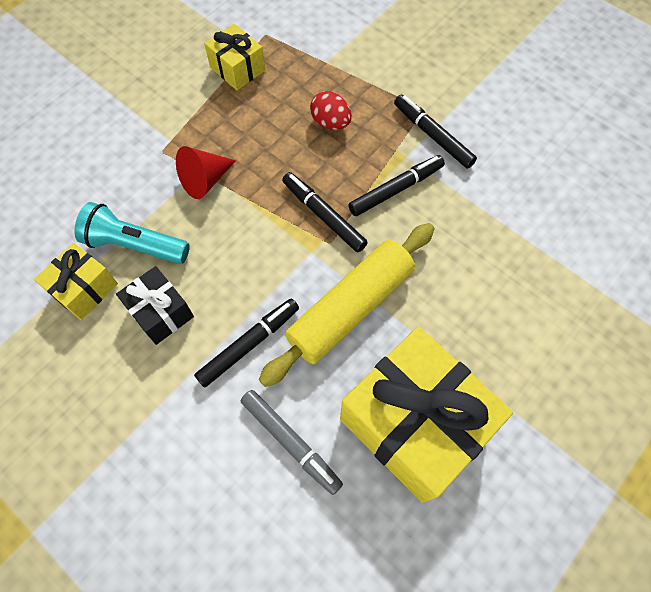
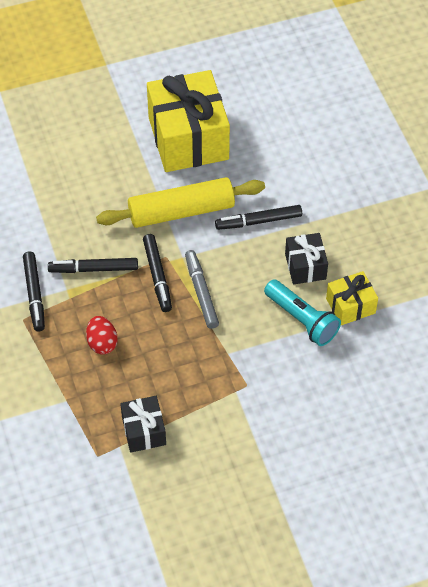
camera: 150 degrees left, 10 degrees down
(205, 180) = (226, 343): red cone -> none
(237, 69) = (143, 431): yellow gift -> black gift
(291, 442) = (264, 162): grey marker -> grey marker (201, 292)

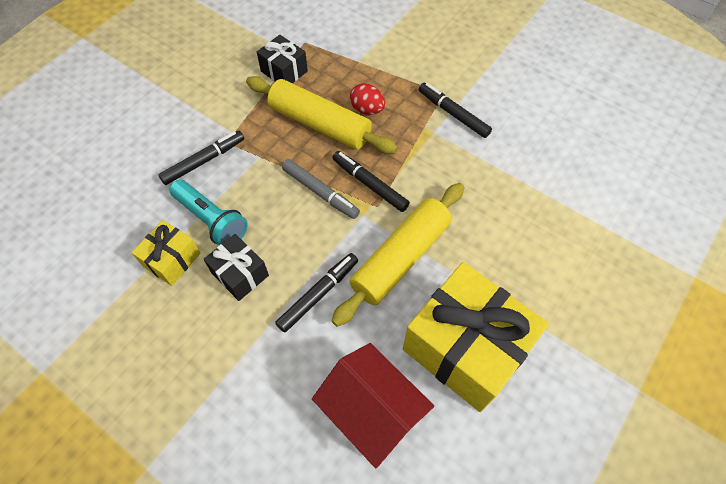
camera: 145 degrees right, 5 degrees up
(93, 269) = (428, 159): black marker -> black marker (204, 161)
(154, 353) = (320, 124): none -> yellow rolling pin
(275, 140) = (372, 412): none -> red house
(302, 320) = (212, 220): turquoise flashlight -> turquoise flashlight turned 150 degrees counterclockwise

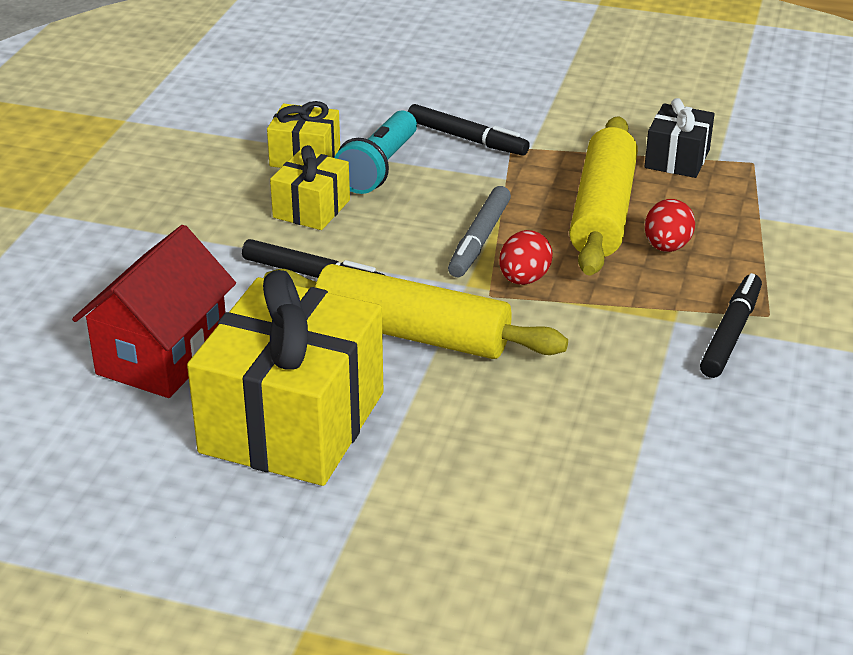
camera: 70 degrees right, 25 degrees down
(240, 274) = (311, 209): black gift -> yellow gift
(370, 184) = (524, 279): black marker -> red egg

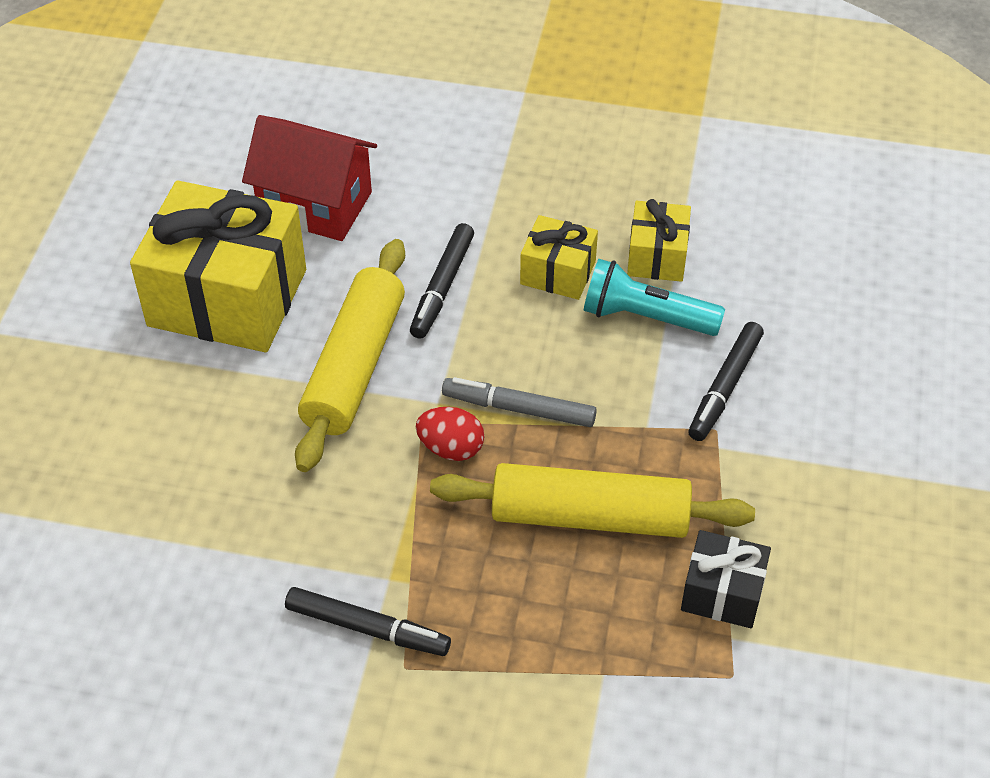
camera: 85 degrees right, 15 degrees up
(666, 247) = (526, 575): red egg -> none

